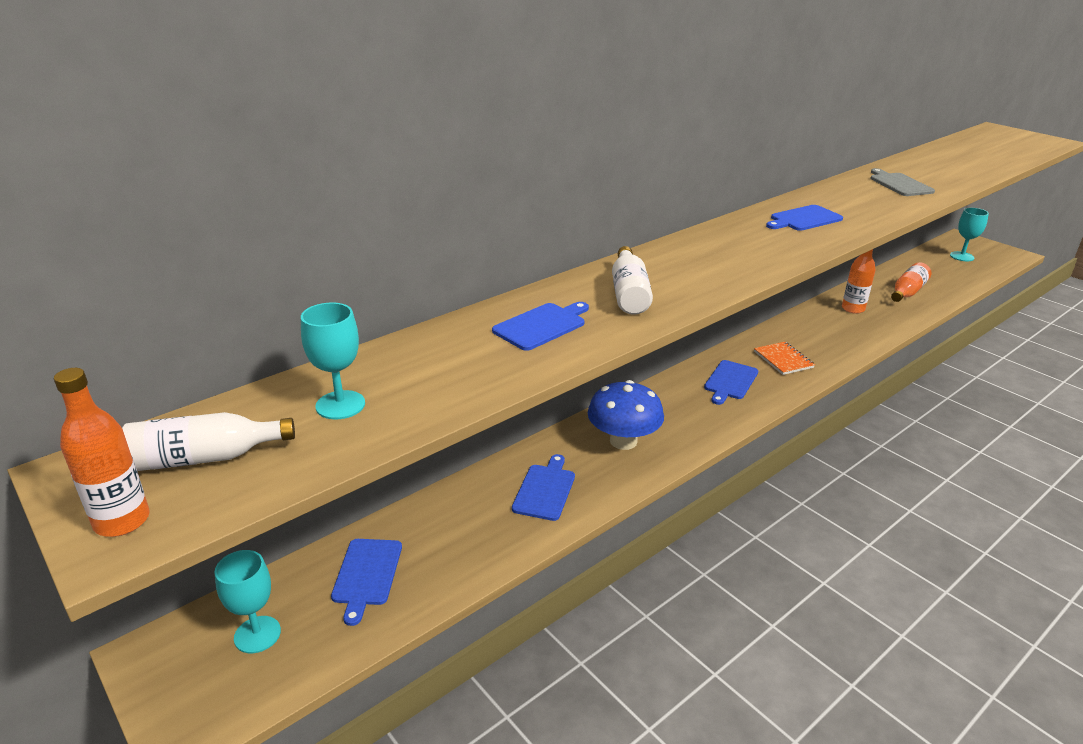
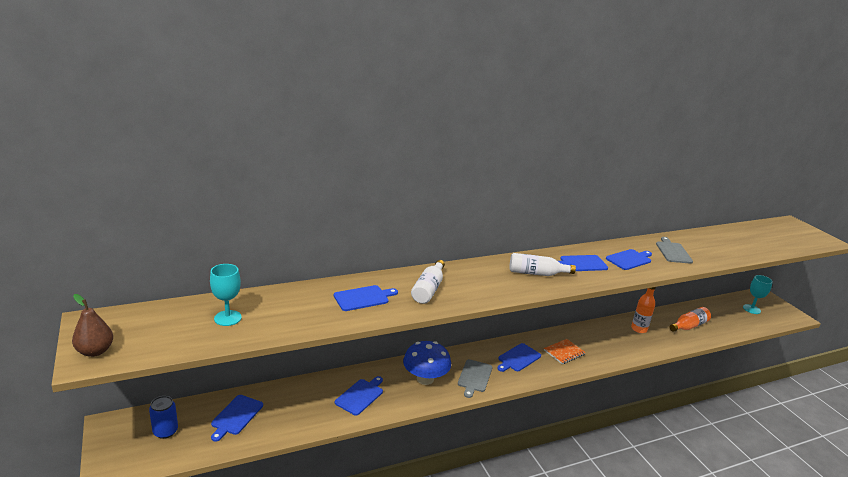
camera: 15 degrees right, 5 degrees down
(122, 521) = (95, 351): orange bottle -> brown pear
(204, 458) = (148, 329): white bottle -> white bottle (536, 273)
(257, 634) = (165, 431): turquoise goblet -> blue can
(689, 421) = (474, 377): none -> grey cutting board
(783, 360) = (564, 352): orange notebook -> orange notebook turned 60 degrees clockwise
(857, 203) = (629, 259): none -> blue cutting board

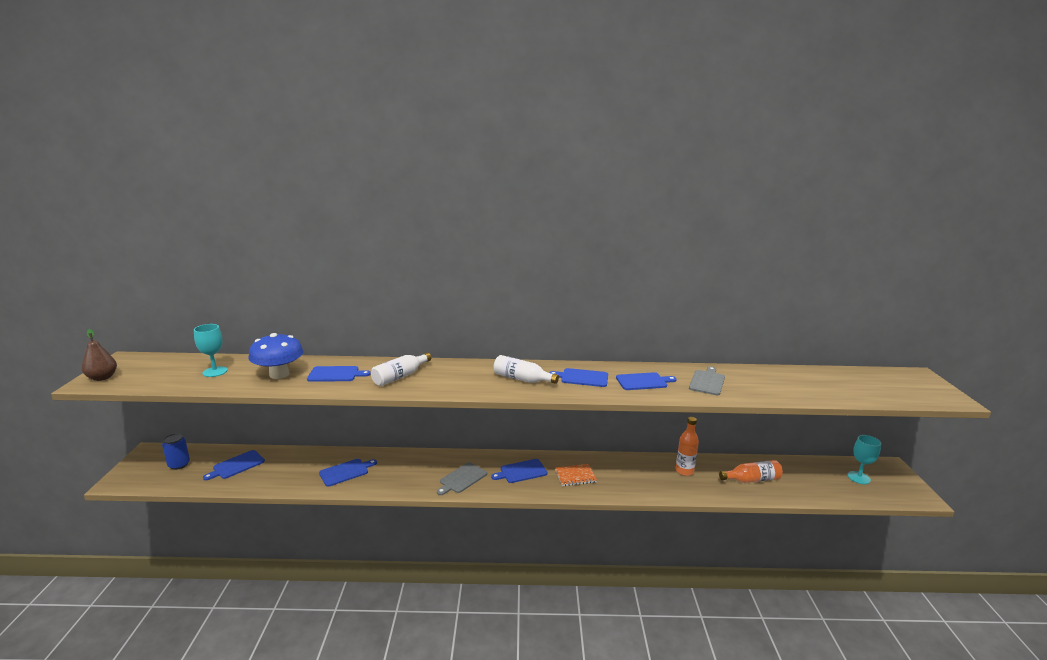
camera: 25 degrees right, 5 degrees down
(425, 379) = (414, 470): blue mushroom -> blue mushroom (279, 374)

